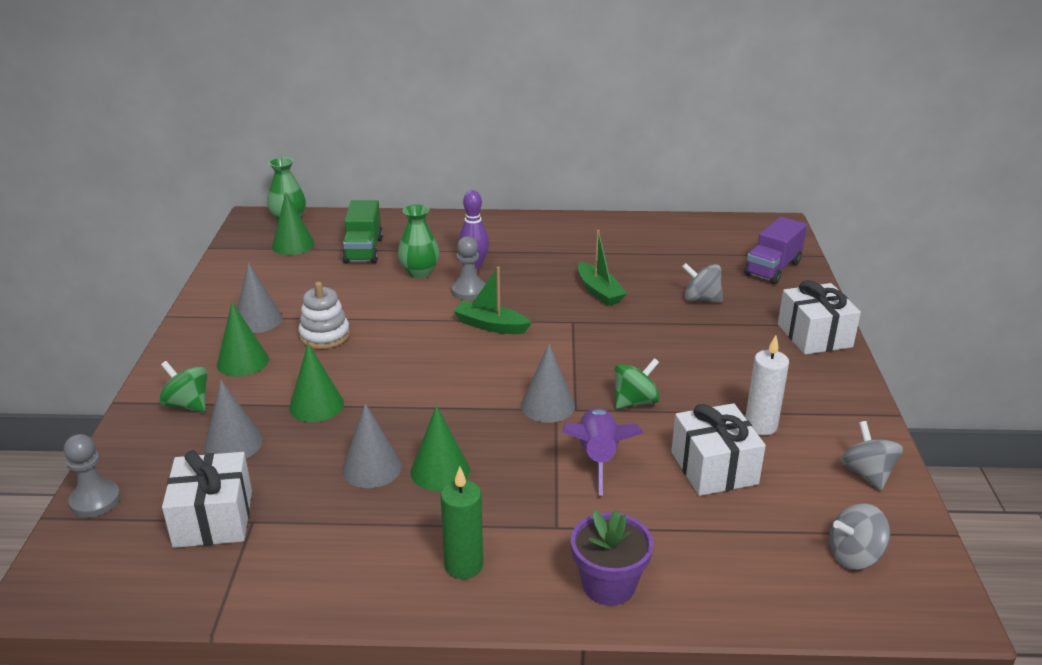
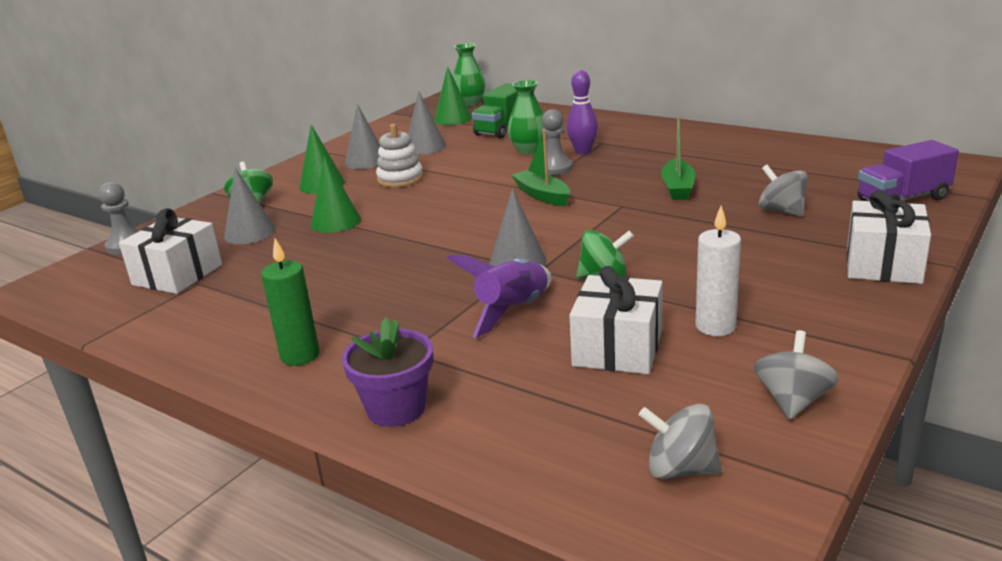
camera: 35 degrees right, 5 degrees down
(372, 468) = (320, 271): grey cone -> grey cone (425, 147)
(440, 471) = (368, 286): green cone -> none

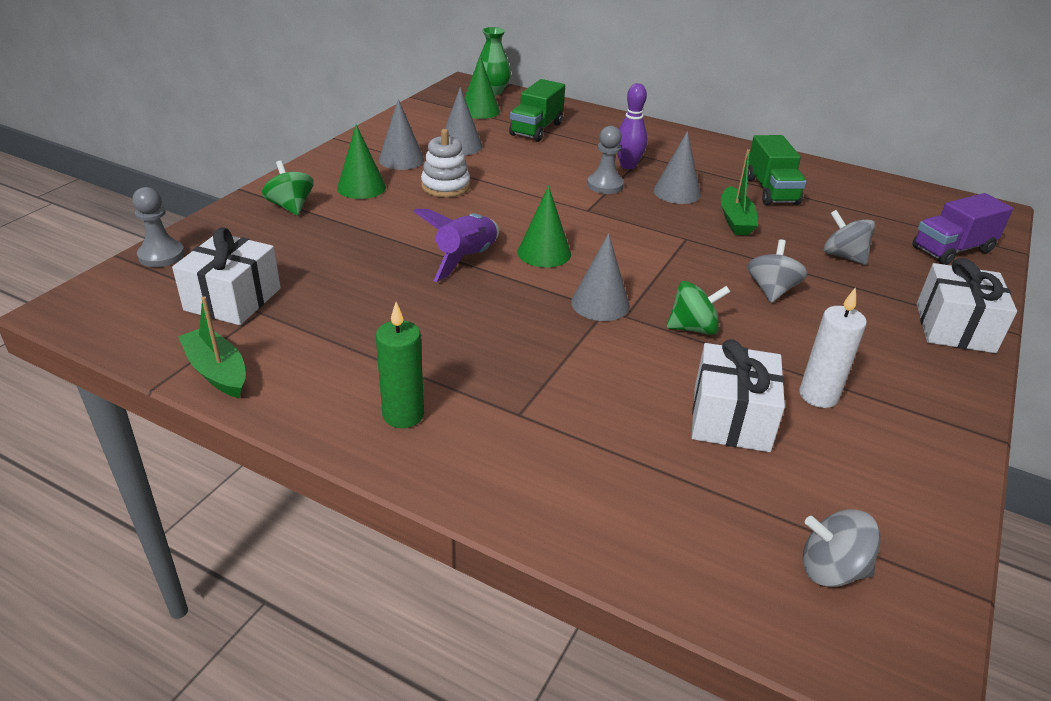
camera: 10 degrees left, 10 degrees up
(250, 233) = (299, 247): grey cone -> grey cone (677, 192)
(335, 222) = (391, 238): green cone -> green cone (544, 253)
(396, 408) = (526, 487): purple flower pot -> none
(512, 311) = (612, 366): purple rocket -> purple rocket (466, 259)
(529, 150) = (571, 159): green vase -> none
(542, 195) = (602, 219): green boat -> green boat (217, 371)
(723, 162) = (771, 191): none -> green truck
(792, 401) = (914, 489): grey spinning top -> grey spinning top (771, 290)

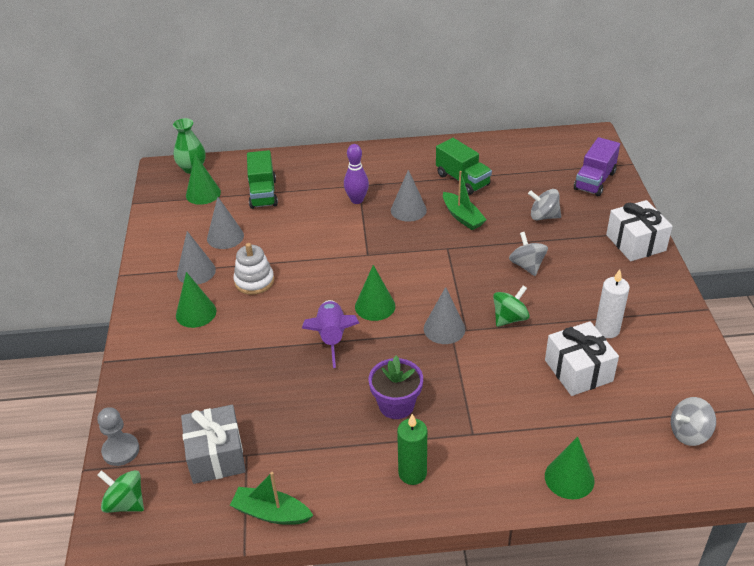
camera: 30 degrees left, 5 degrees up
(233, 299) = (216, 456): white gift -> grey gift
(291, 207) = (164, 357): green spinning top -> green spinning top (125, 503)
(463, 345) = (396, 405): none -> purple flower pot
(591, 524) = (569, 478): none -> green cone
(605, 185) = (358, 226): grey pawn -> none

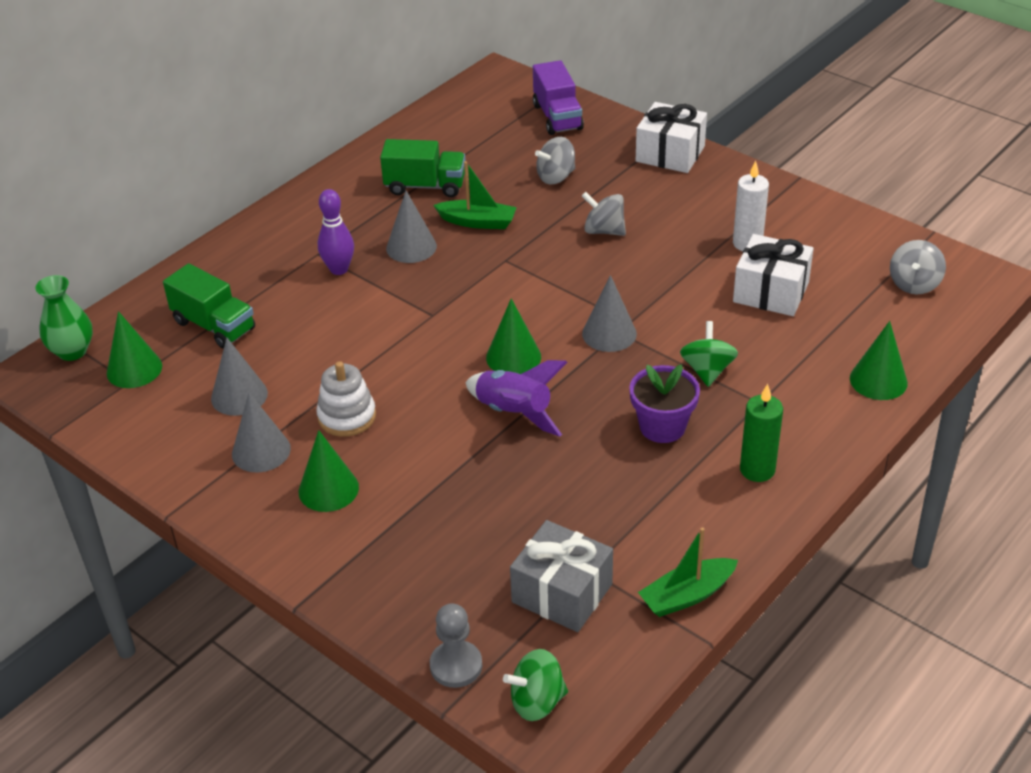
camera: 45 degrees left, 0 degrees up
(509, 318) = (654, 286): green spinning top -> green spinning top (707, 370)

